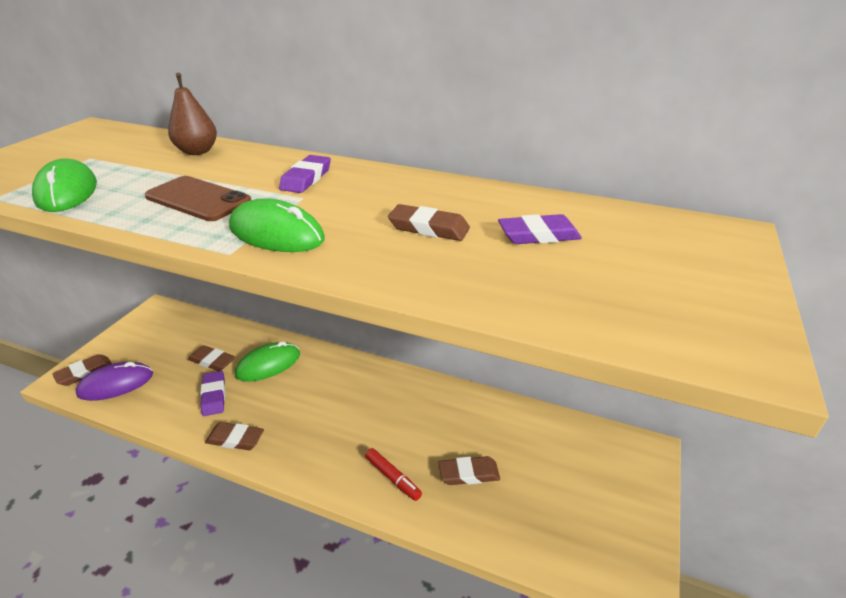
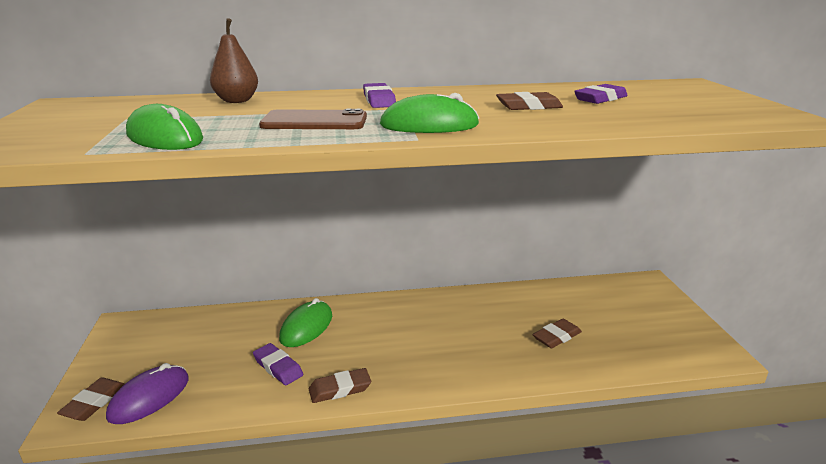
camera: 30 degrees left, 10 degrees down
(212, 361) = (243, 343): brown eraser -> none
(393, 478) = (506, 361): red marker -> none

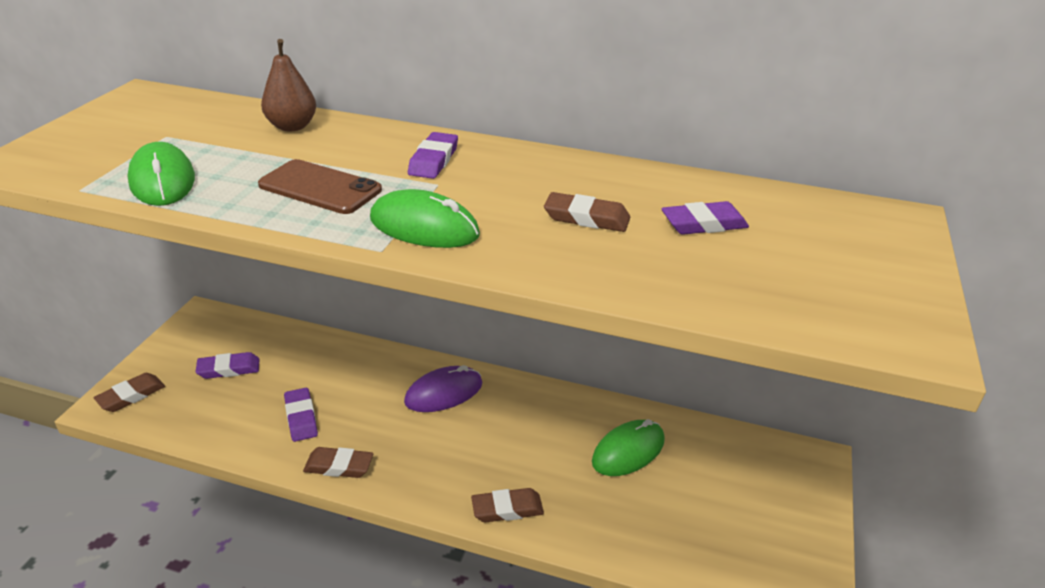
camera: 25 degrees right, 10 degrees up
(149, 397) = (175, 408): purple mouse -> purple mouse (444, 393)
(181, 354) = (229, 369): none -> purple eraser
(306, 327) = (360, 379): green mouse -> green mouse (628, 451)
(556, 337) = (618, 493): brown eraser -> brown eraser (507, 509)

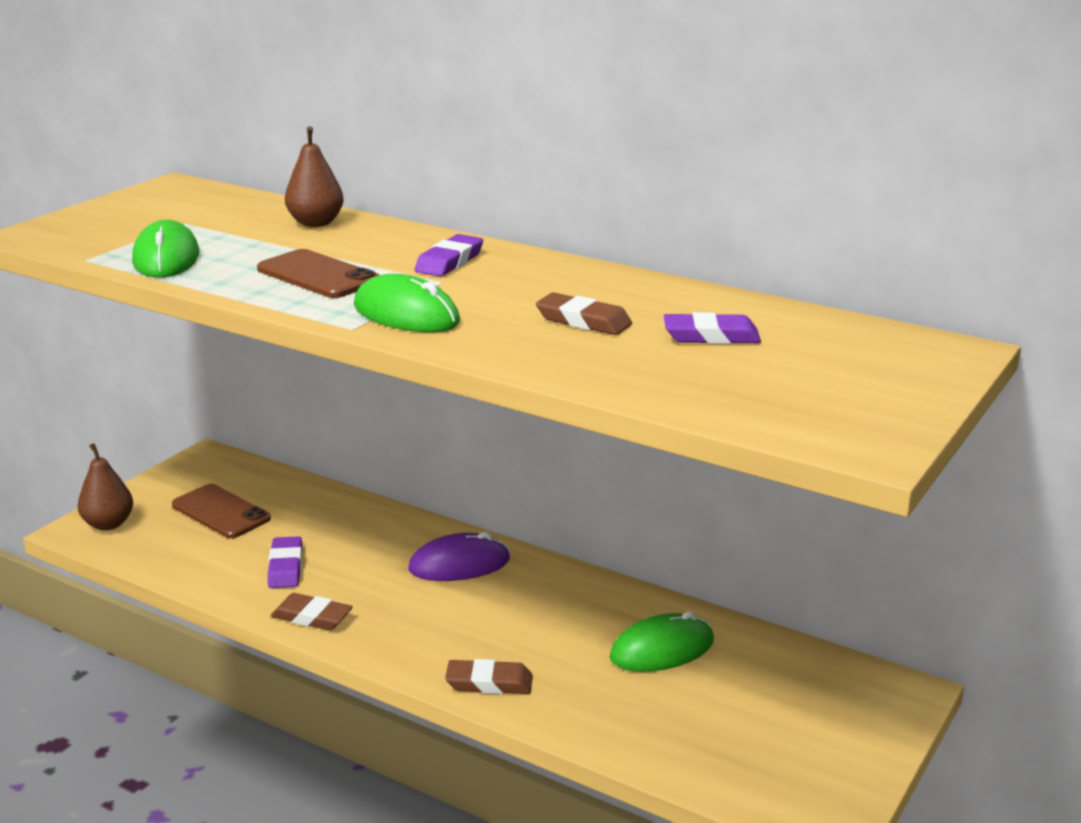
camera: 15 degrees right, 10 degrees down
(131, 395) = (108, 524): brown eraser -> brown pear
(229, 369) = (221, 512): purple eraser -> brown phone

